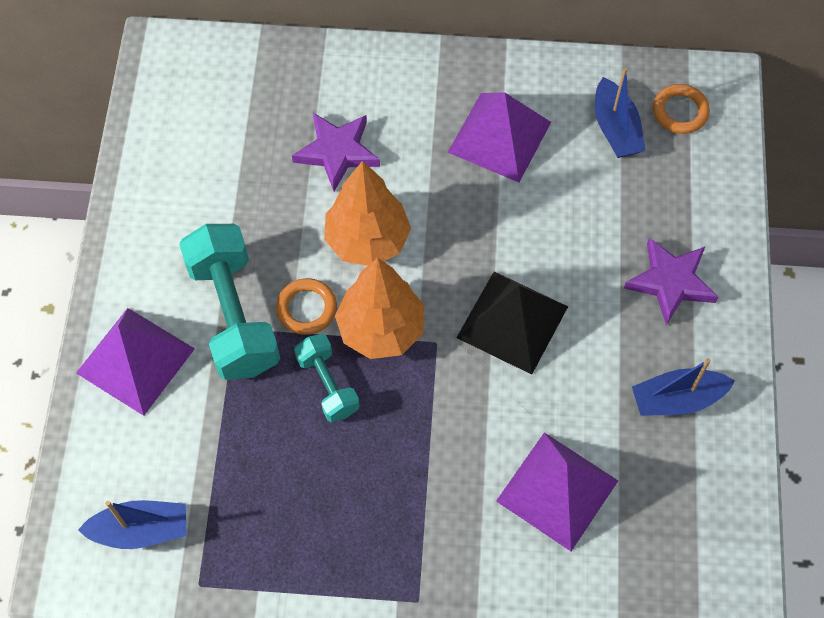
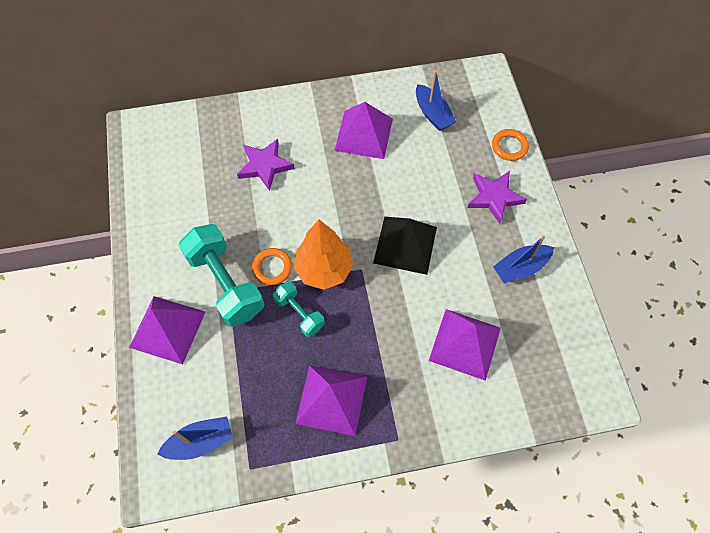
camera: 15 degrees left, 0 degrees up
(339, 520) = (331, 400): none -> purple pyramid
(367, 240) = (299, 216): orange tree -> none
(680, 111) = (468, 95): orange ring -> orange ring (509, 146)

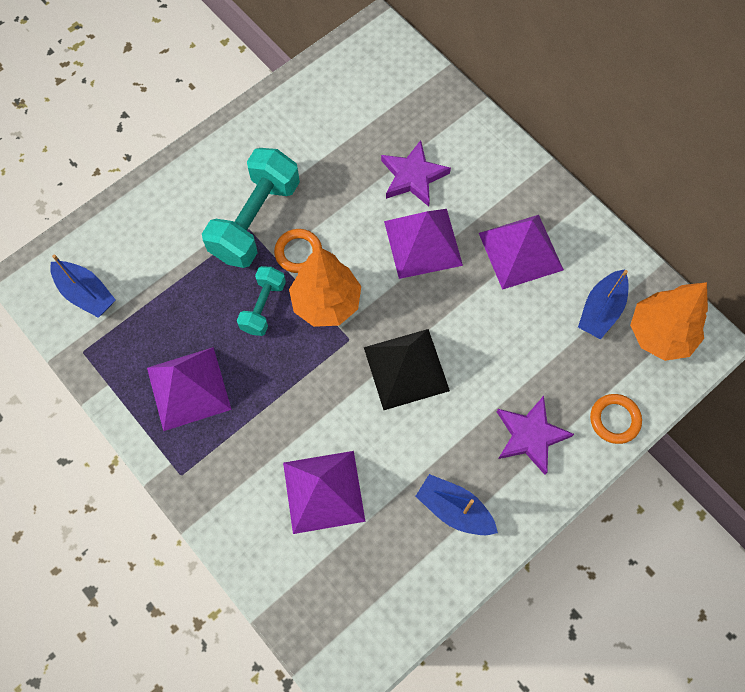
camera: 60 degrees right, 5 degrees up
(167, 329) = (179, 198): purple pyramid -> purple pyramid (422, 243)
(467, 93) = (660, 334): none -> orange tree

